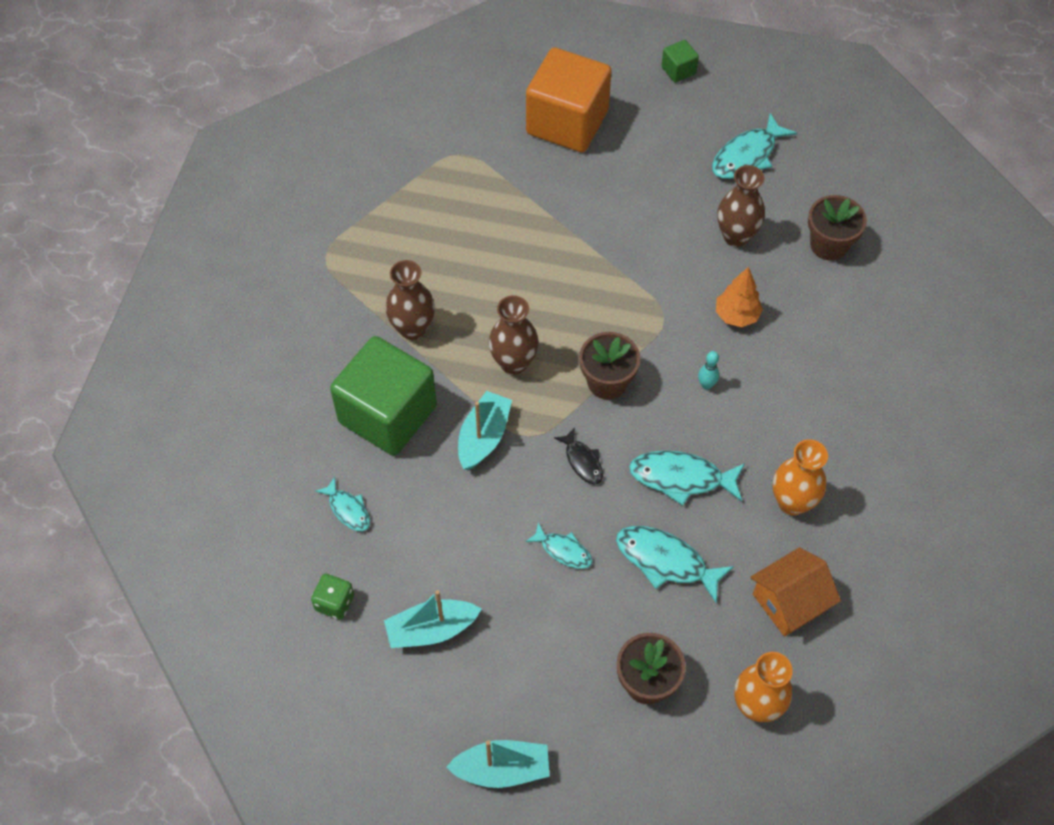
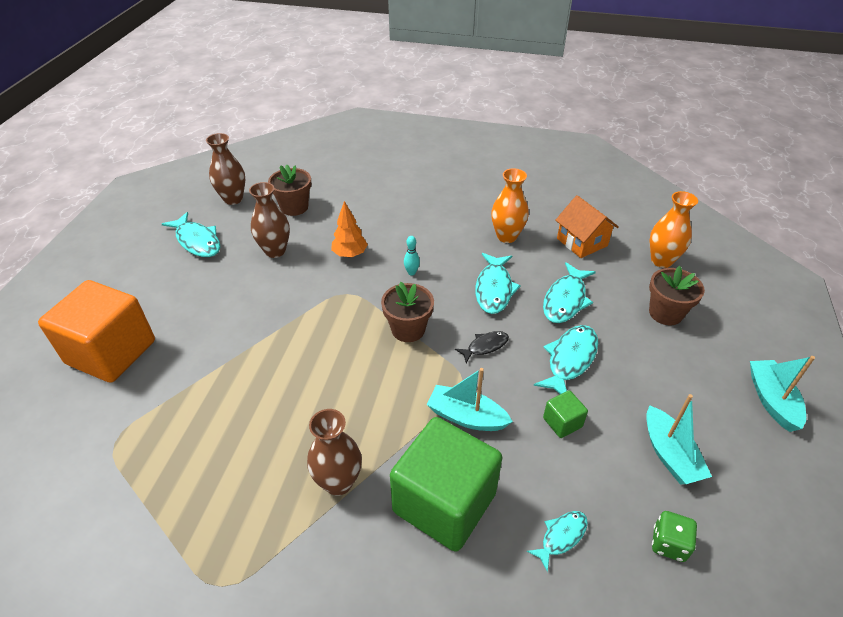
camera: 90 degrees left, 15 degrees down
(514, 363) = (386, 394): brown vase -> brown vase (233, 199)
(563, 550) = (570, 360): turquoise fish -> turquoise fish, size x1.70
(678, 70) = (86, 275): green cube -> green cube (562, 422)

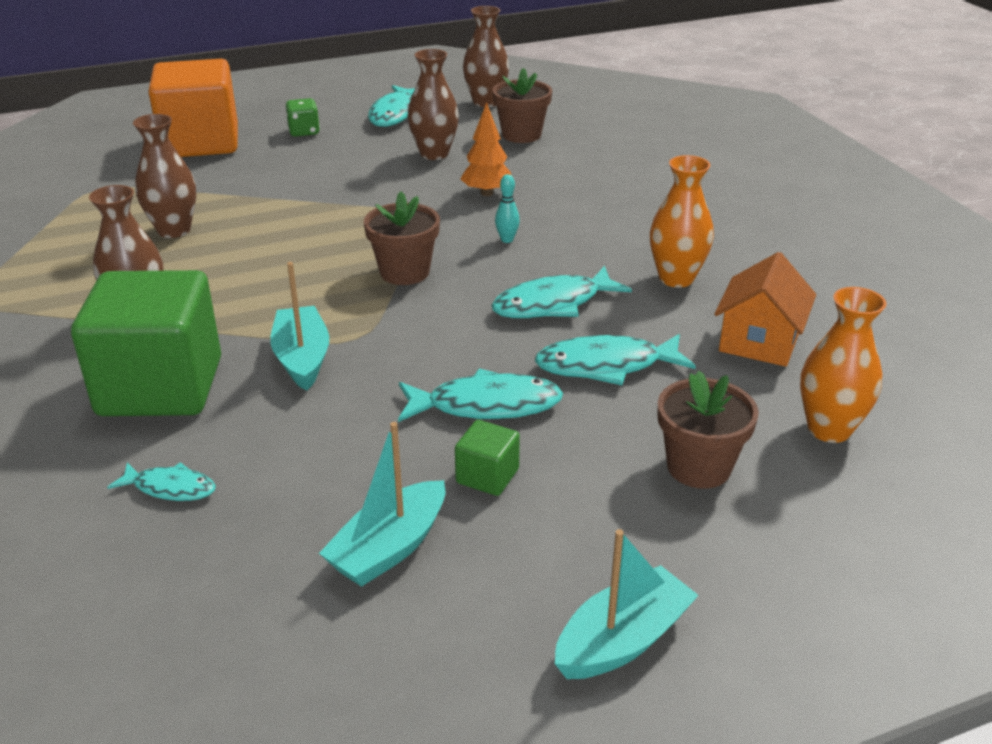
camera: 55 degrees right, 10 degrees down
(237, 419) = (174, 230): none -> brown vase
(485, 346) = (436, 332): black fish -> none
(562, 422) = (361, 433): green cube -> green cube (487, 476)
(669, 543) = (223, 587): green dice -> green dice (304, 132)

